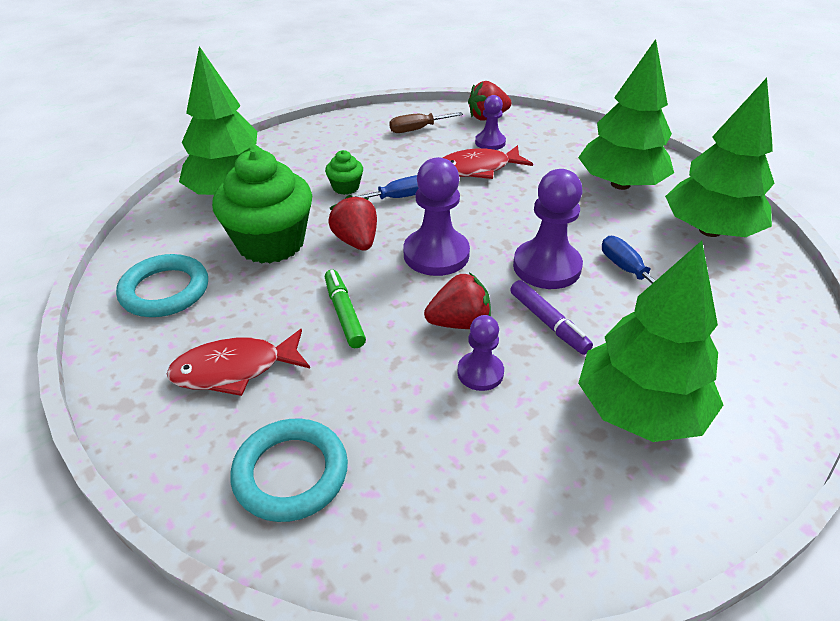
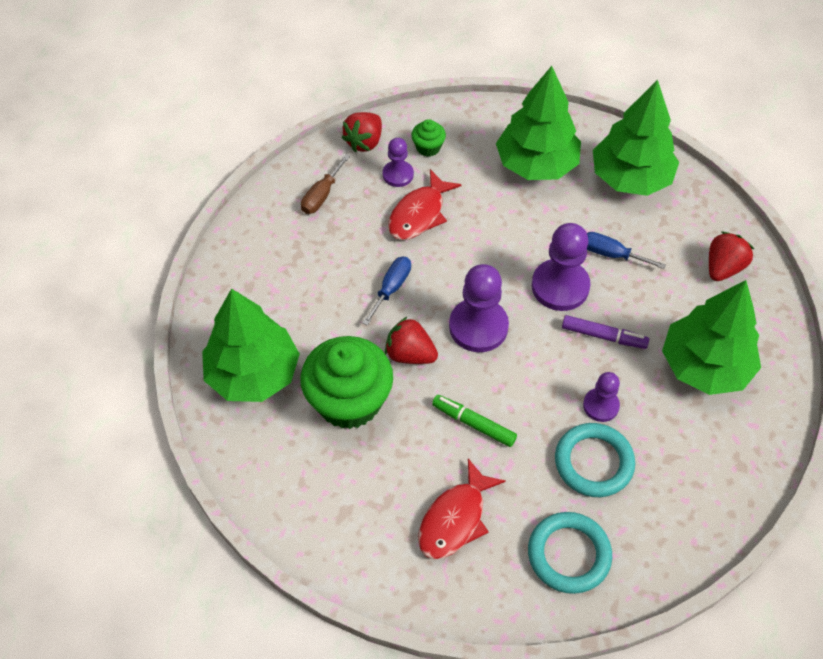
camera: 40 degrees left, 15 degrees up
(165, 290) = (326, 499): turquoise ring -> turquoise ring (593, 462)
(345, 187) = (339, 304): green cupcake -> green cupcake (428, 147)
(459, 323) = (552, 376): red strawberry -> red strawberry (723, 268)

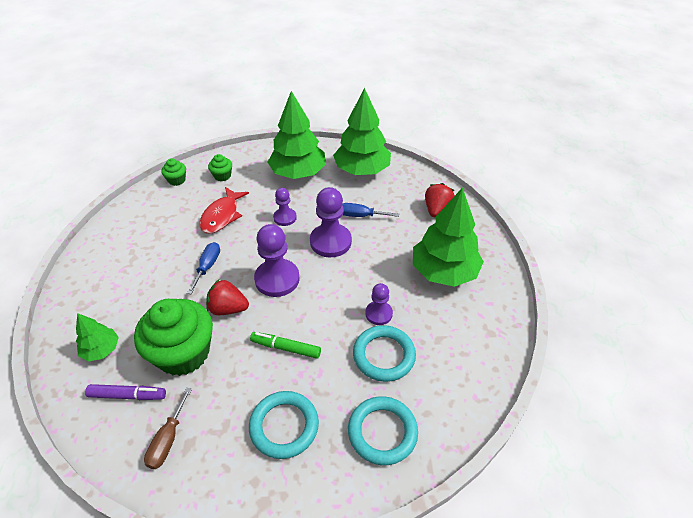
camera: 15 degrees left, 10 degrees down
(253, 373) = (101, 350): green tree -> green tree, size x0.50
(322, 195) = (148, 217): brown screwdriver -> brown screwdriver (168, 440)
(364, 142) = (177, 180): red strawberry -> green cupcake
(398, 175) = (203, 195): purple pawn -> purple pawn (285, 218)
(455, 519) = (284, 426): red fish -> turquoise ring
(603, 336) = (368, 267): purple marker -> purple marker (127, 395)

